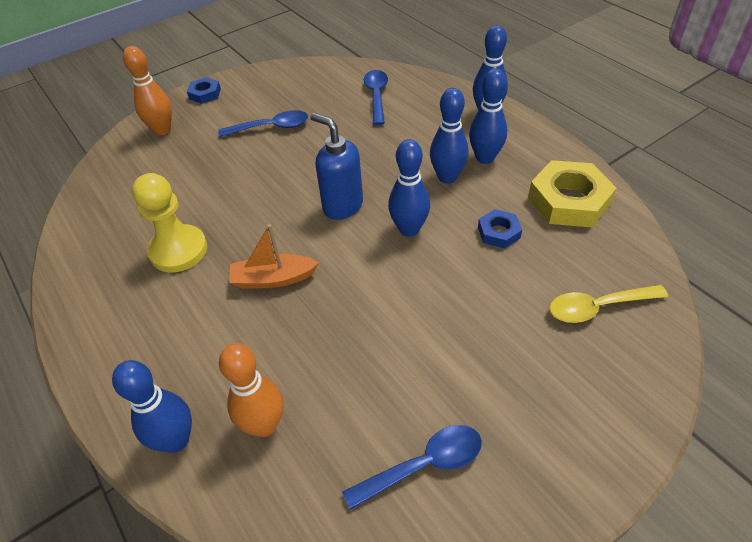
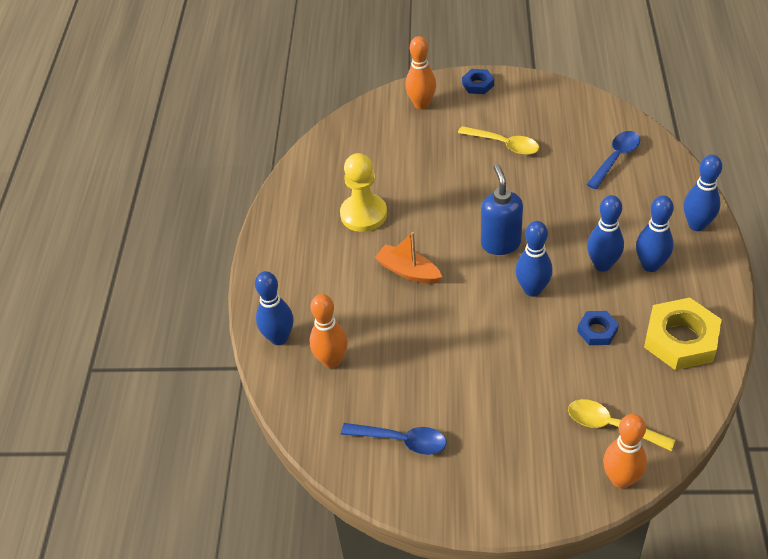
camera: 40 degrees right, 0 degrees up
(271, 127) = (504, 144): blue spoon -> yellow spoon
(658, 351) = (621, 479): none -> orange bowling pin

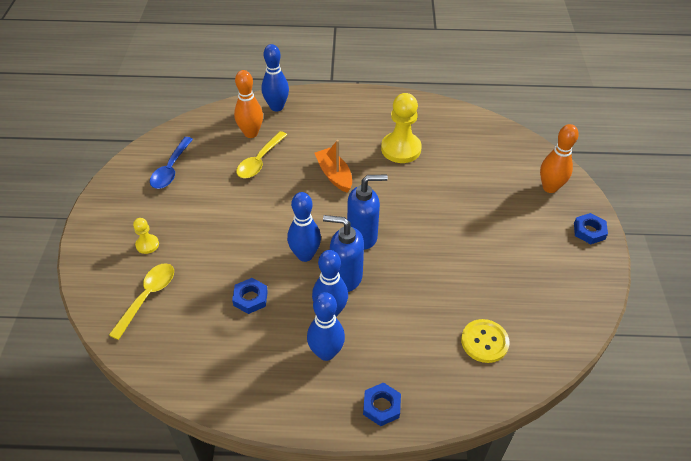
camera: 85 degrees right, 0 degrees up
(408, 271) = (334, 175): orange boat -> orange boat turned 60 degrees counterclockwise
(504, 144) = (497, 247): yellow spoon -> yellow spoon (260, 161)
(534, 442) = (147, 244): none -> yellow pawn
(558, 255) = (345, 277): none -> blue soap dispenser
(615, 158) = (484, 342): blue spoon -> yellow button
(621, 479) = (96, 297): orange bowling pin -> none
(680, 339) = (229, 364): yellow nut -> none
(697, 225) = (381, 406): blue bowling pin -> blue nut

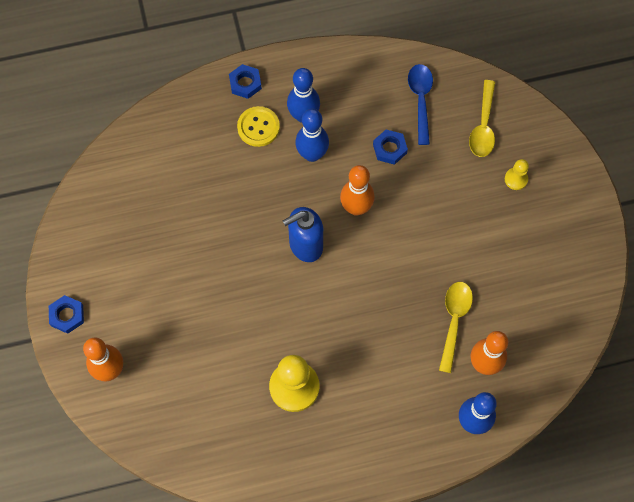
camera: 165 degrees right, 20 degrees up
(171, 169) = (547, 281): blue spoon -> blue spoon (420, 100)
(305, 255) = (356, 208): blue bowling pin -> orange bowling pin
(334, 175) = (361, 322): orange boat -> none
(345, 277) = (308, 193): blue soap dispenser -> none
(484, 342) = (167, 160): yellow button -> yellow button (258, 127)

